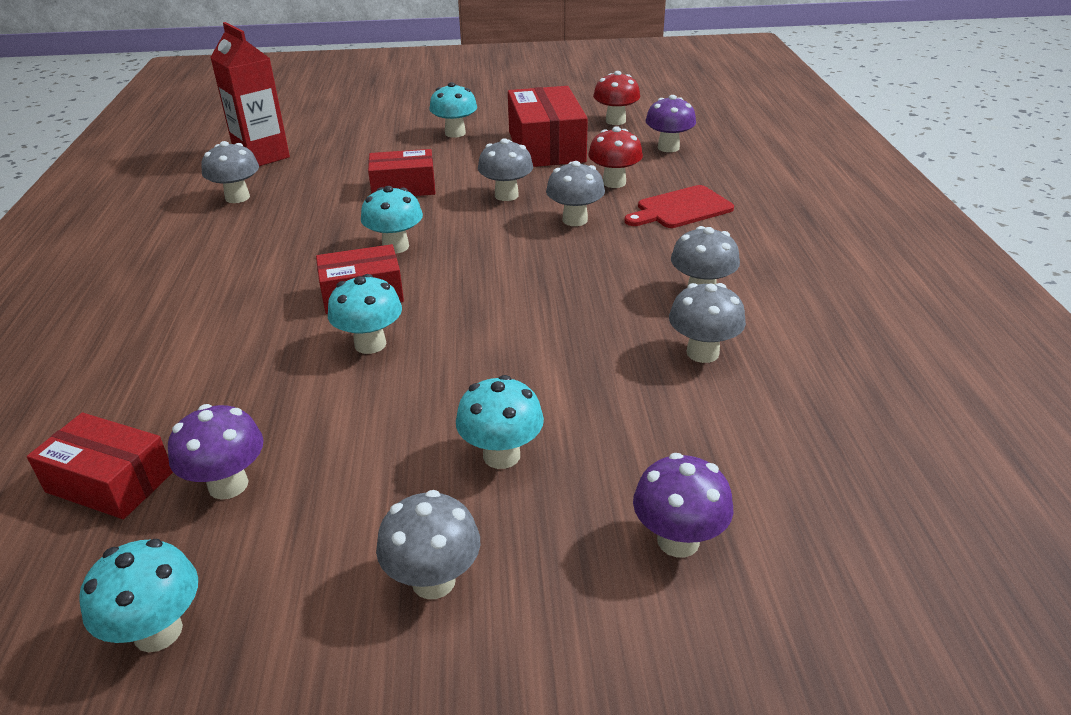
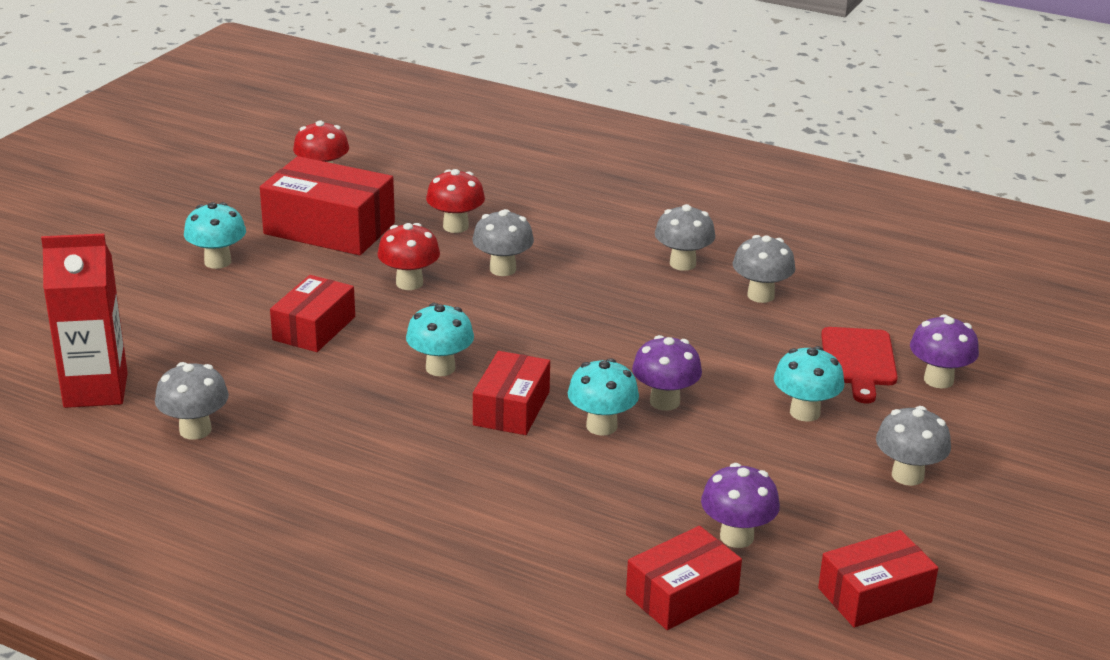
camera: 60 degrees left, 5 degrees down
(158, 632) = (874, 595): turquoise mushroom -> red box
(506, 195) = (409, 283): grey mushroom -> red mushroom
(668, 148) = (421, 177): purple mushroom -> purple mushroom (664, 402)
(680, 209) = (544, 219): red cutting board -> red cutting board (858, 361)

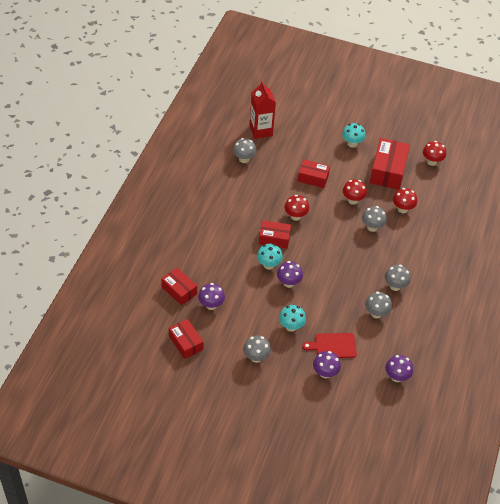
camera: 80 degrees right, 20 degrees up
(440, 368) = (295, 216): turquoise mushroom -> red mushroom
(932, 293) = (396, 377): none -> purple mushroom

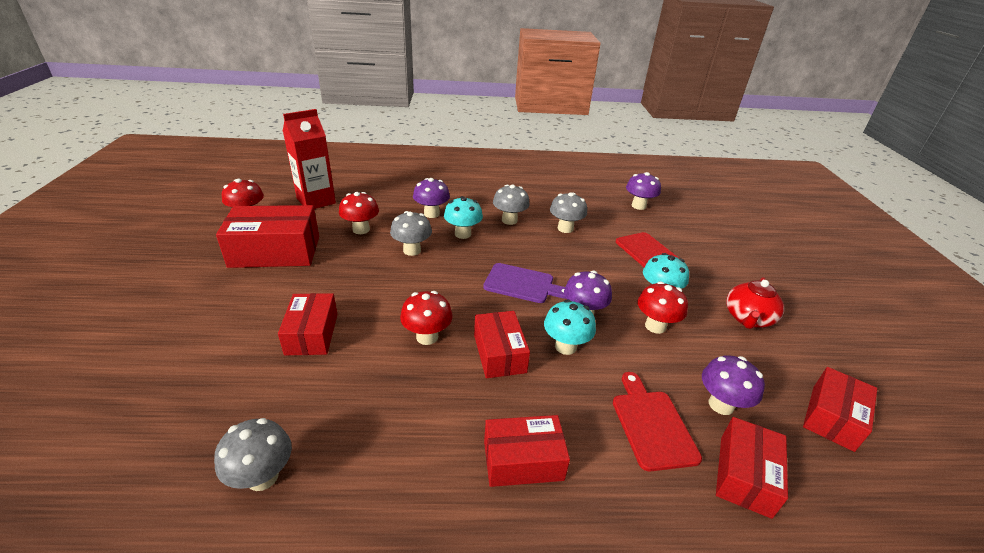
camera: 110 degrees left, 15 degrees down
(213, 274) = (652, 425): none -> red cutting board
(217, 227) = (523, 460): none -> red box
(256, 357) = (748, 319): grey mushroom -> red teapot
(261, 131) = (136, 469): red carton -> red carton (316, 201)
(323, 266) = (522, 284): none -> purple cutting board
(325, 373) = (694, 253): purple mushroom -> purple mushroom (431, 214)
(352, 143) = (200, 299): turquoise mushroom -> turquoise mushroom (463, 234)
(353, 200) = (358, 277): red mushroom -> red mushroom (655, 326)

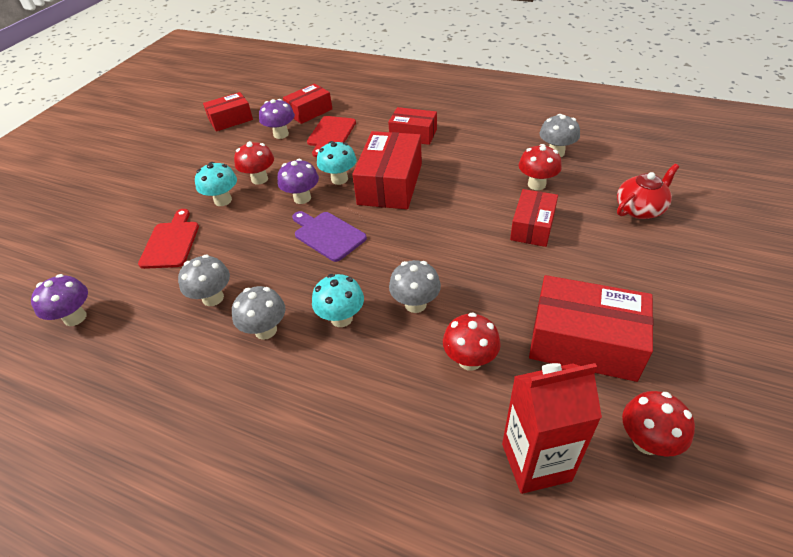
camera: 150 degrees left, 10 degrees up
(427, 337) = (438, 205): red mushroom -> red mushroom (536, 184)
(431, 214) = (360, 372): purple mushroom -> none
(499, 353) = (390, 184): red box -> red box, size x1.61
(748, 319) = (186, 170): red teapot -> red teapot (640, 209)

